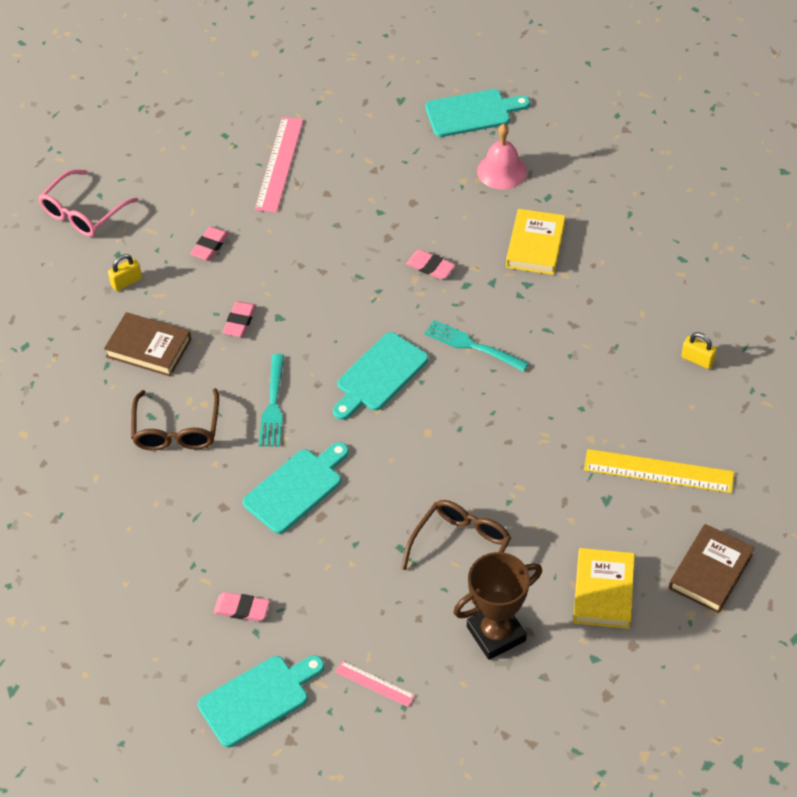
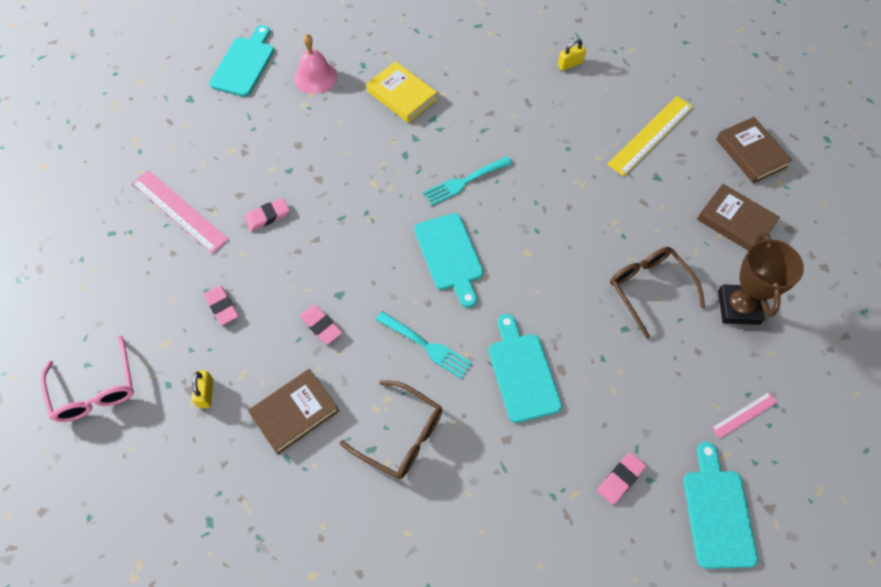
camera: 60 degrees left, 10 degrees up
(430, 267) = (370, 167): pink eraser -> pink eraser (267, 216)
(603, 591) = (735, 221): yellow book -> brown book

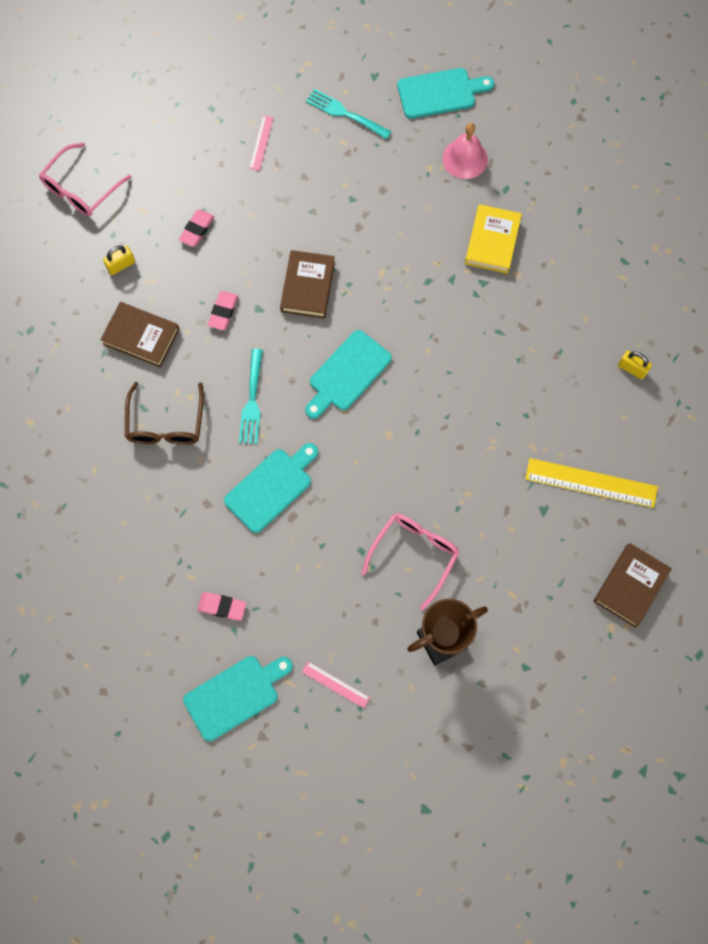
camera: 60 degrees right, 10 degrees up
(179, 211) = (261, 142): pink ruler -> pink ruler, size x0.52
(267, 216) = (297, 211): pink eraser -> none
(465, 181) = (431, 346): turquoise fork -> turquoise fork (345, 113)
(649, 288) = (414, 554): brown glasses -> pink glasses
(735, 221) = (536, 602): brown book -> brown book (307, 286)

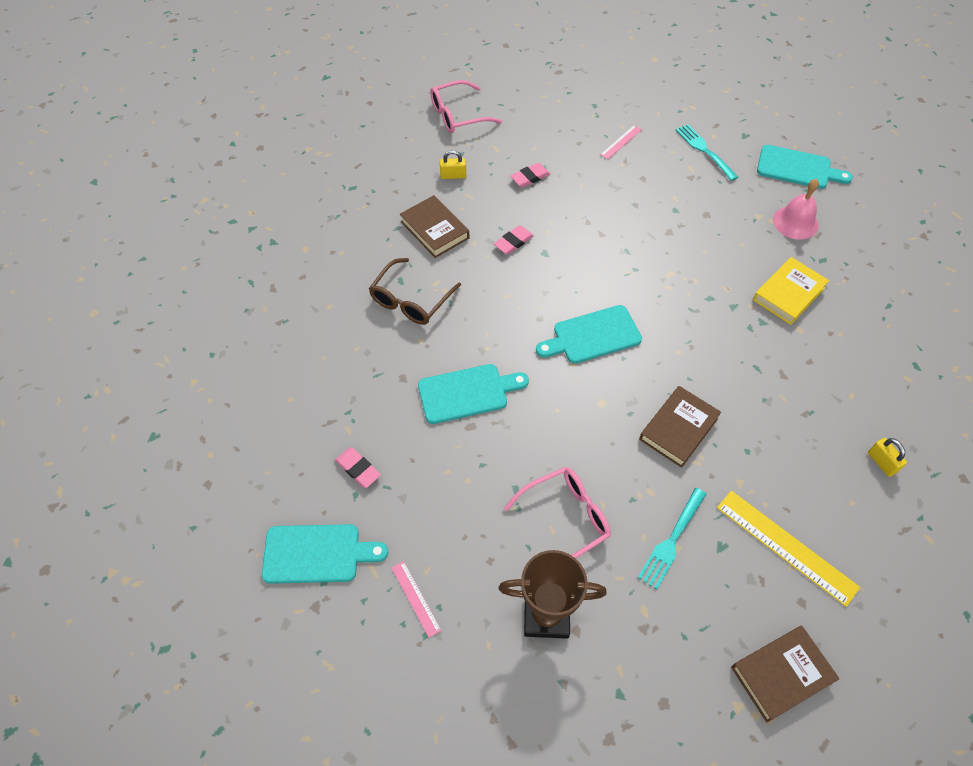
camera: 30 degrees right, 15 degrees down
(252, 401) = (495, 317): turquoise fork -> turquoise fork (671, 541)
(307, 286) = (597, 255): brown book -> brown book (678, 429)

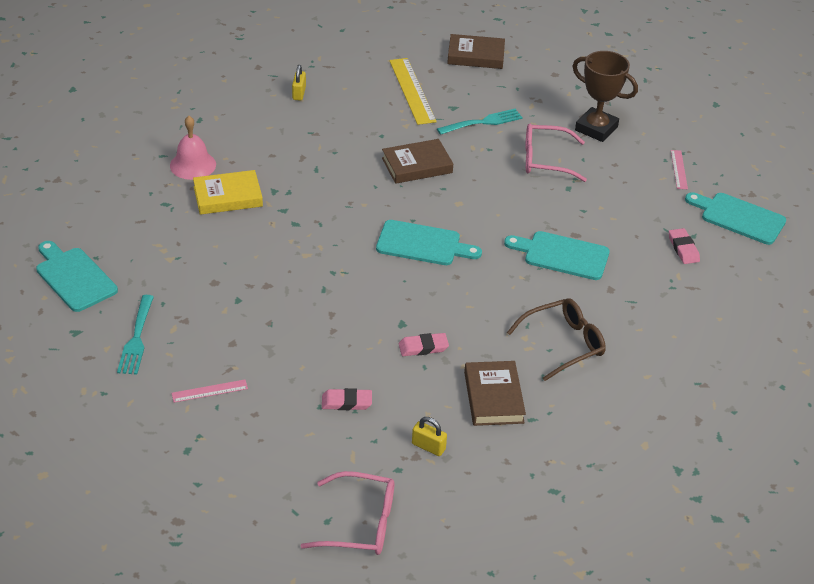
camera: 150 degrees left, 15 degrees down
(795, 222) = (145, 238): pink bell -> pink bell (193, 165)

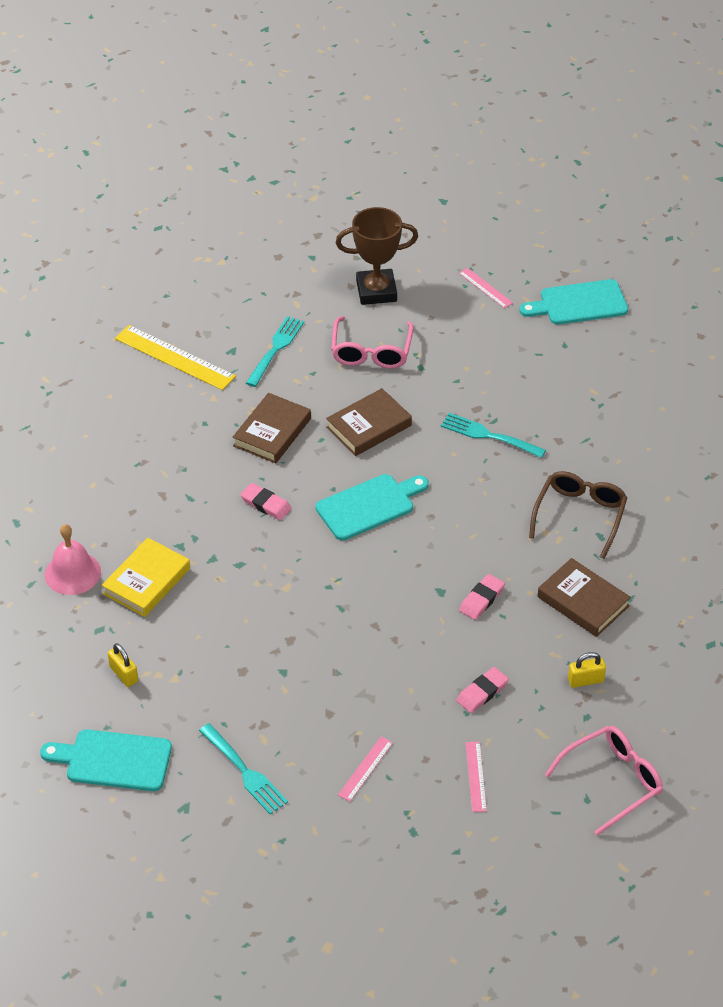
camera: 40 degrees left, 5 degrees up
(272, 449) = (476, 776): none -> pink ruler
(299, 93) = (75, 430): yellow padlock -> yellow padlock (124, 674)
(476, 56) = (186, 282): brown book -> brown book (369, 426)
(545, 160) = (371, 352): pink glasses -> pink glasses turned 45 degrees counterclockwise
(562, 255) = (488, 435): turquoise cutting board -> turquoise fork
(683, 248) = (570, 363): pink eraser -> pink eraser (266, 504)

